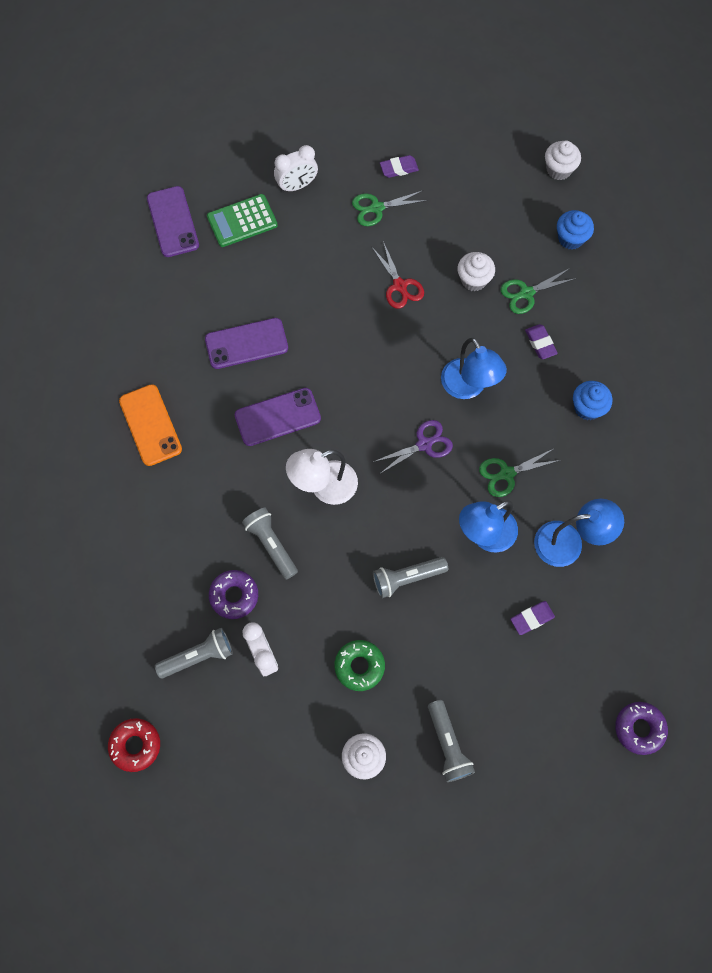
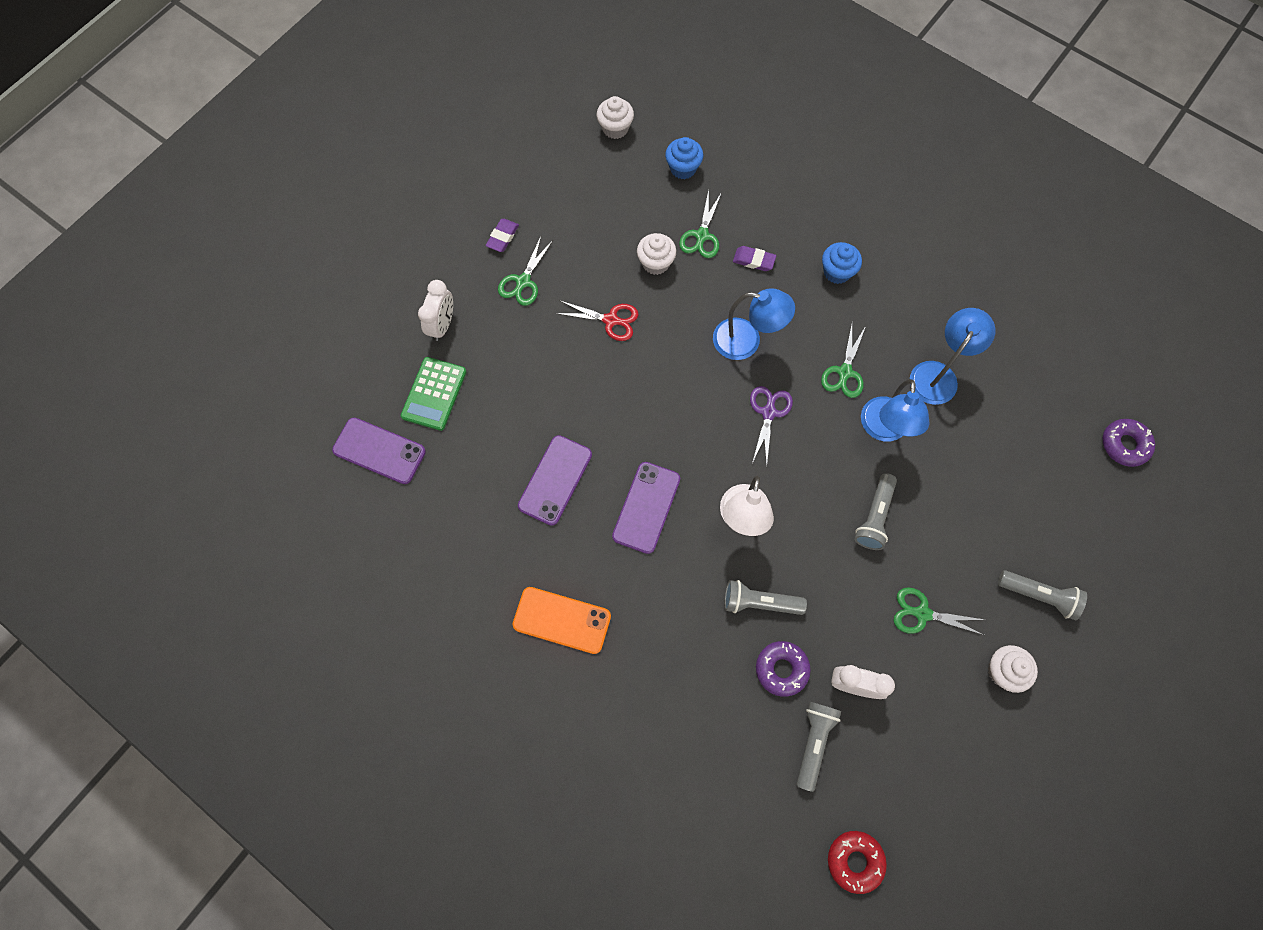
camera: 50 degrees left, 0 degrees up
(359, 666) = (922, 613): green donut -> green scissors
(532, 618) = (980, 450): purple eraser -> none

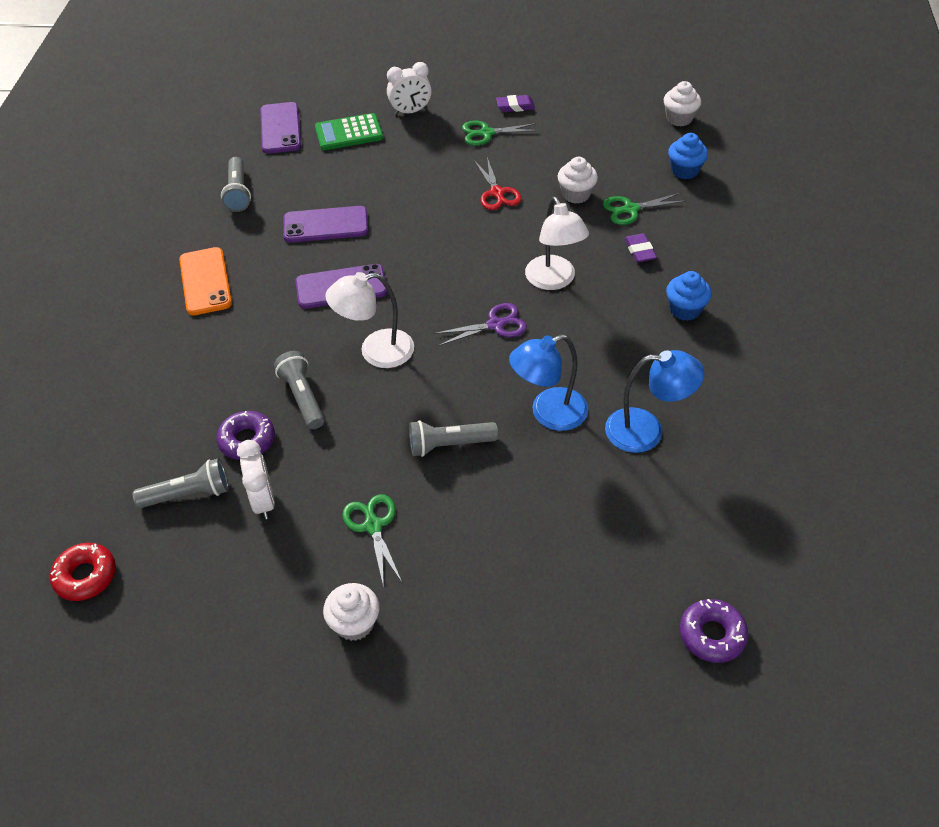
camera: 60 degrees right, 20 degrees down
(746, 341) = (554, 280): blue lamp -> white lamp
(844, 372) = (584, 359): green scissors -> none
(1038, 595) = (463, 622): grey flashlight -> grey flashlight (238, 192)

